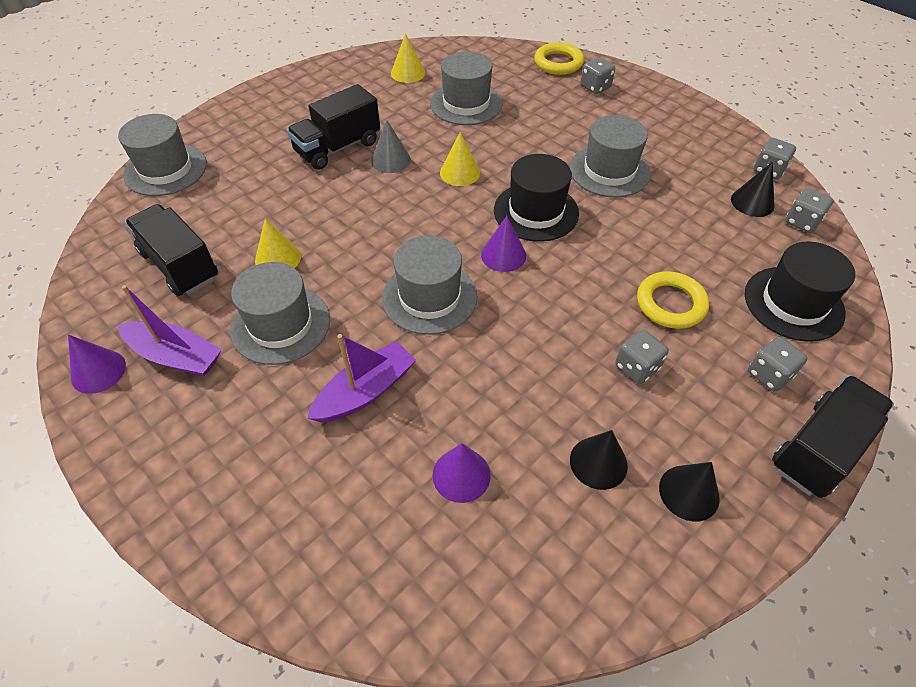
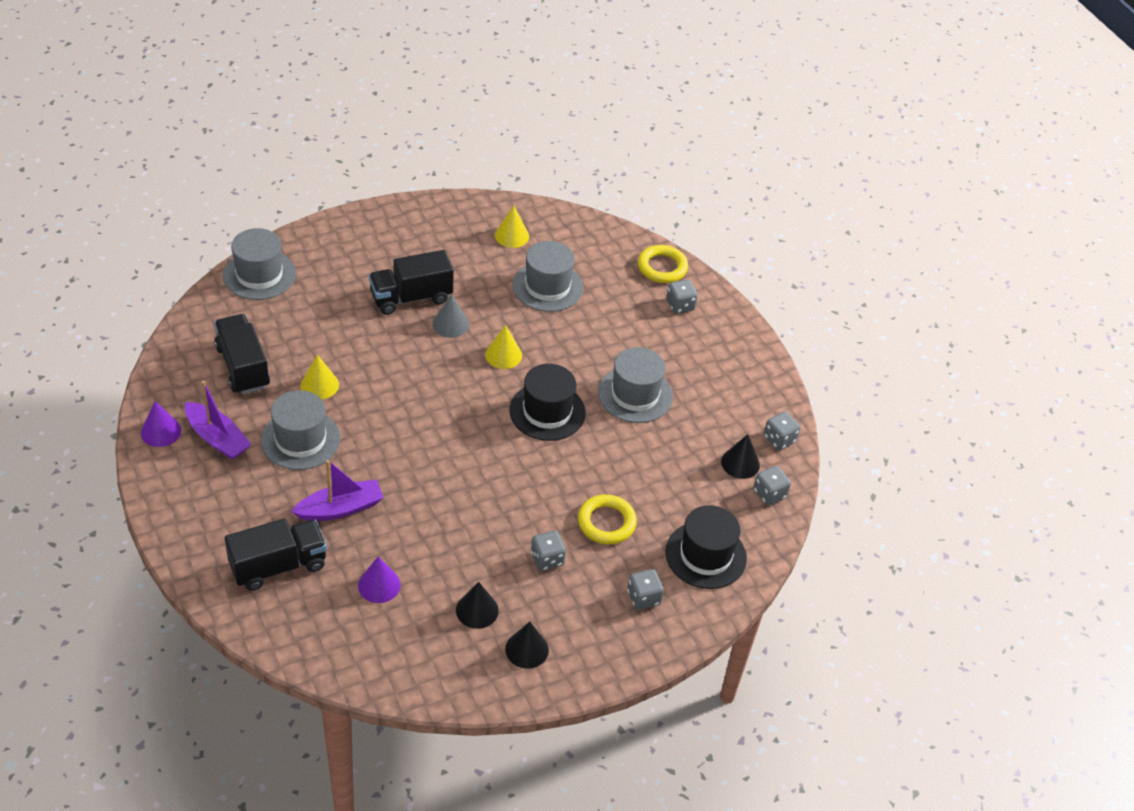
camera: 15 degrees right, 5 degrees down
(429, 297) = (421, 455): grey hat -> none
(503, 255) = (498, 440): purple cone -> none
(819, 449) = (639, 656): black truck -> black truck (278, 566)

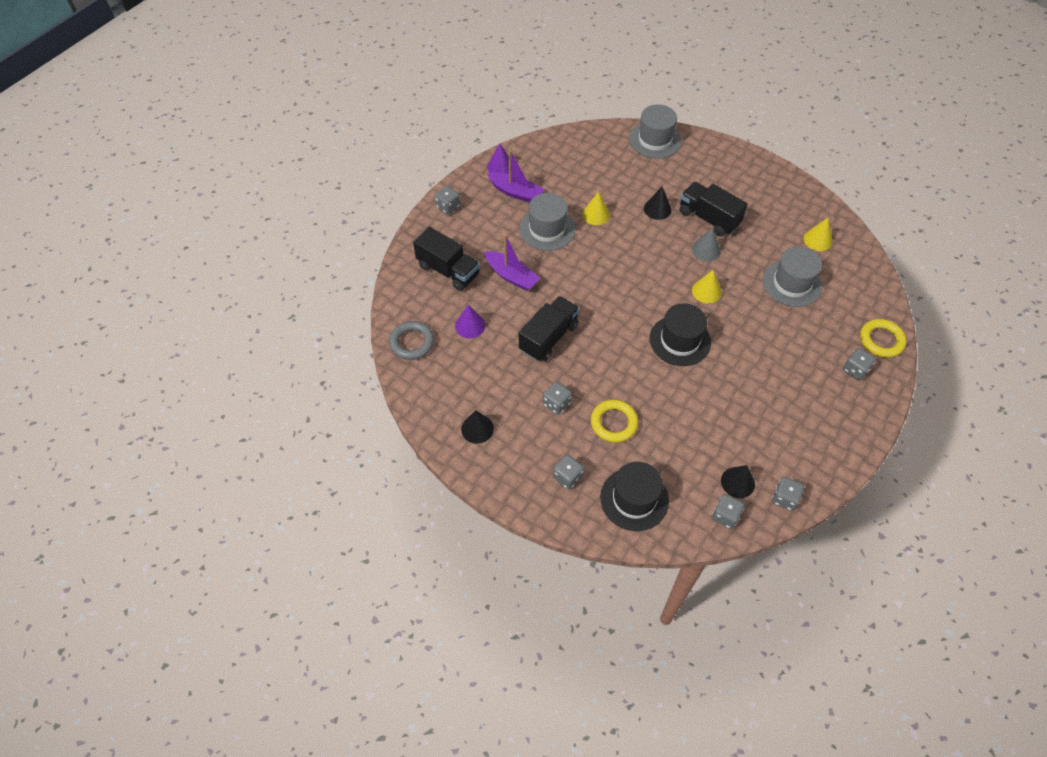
camera: 65 degrees right, 10 degrees up
(176, 516) = (448, 207): none -> grey dice
(217, 438) = (516, 192): purple boat -> purple boat turned 75 degrees counterclockwise
(243, 367) = (578, 173): black truck -> black truck (548, 337)
(357, 656) = (412, 342): none -> grey ring
(477, 610) = (488, 386): black cone -> black cone (657, 209)
(635, 394) = (742, 384): grey hat -> none

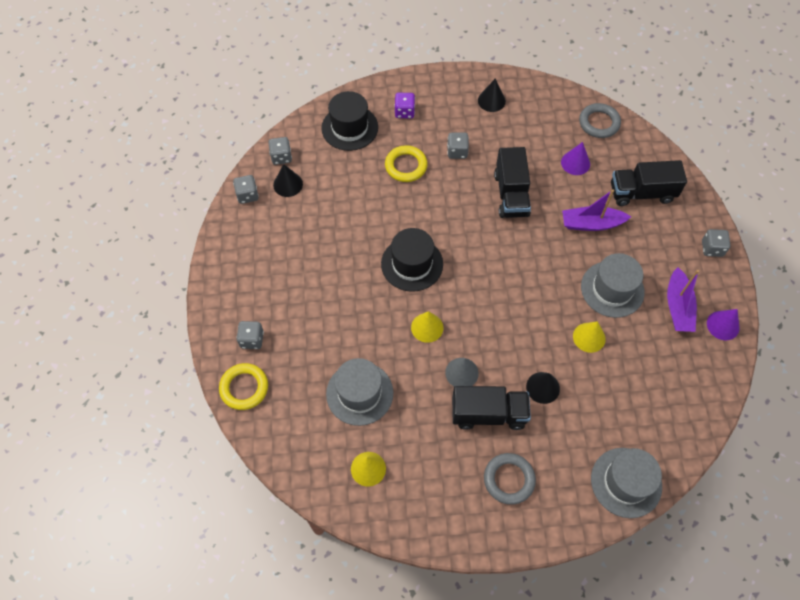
camera: 140 degrees right, 5 degrees up
(516, 192) = (678, 307): purple boat -> purple boat turned 75 degrees counterclockwise
(567, 477) = (404, 112): grey dice -> purple dice
(727, 181) = (509, 479): none -> grey ring

